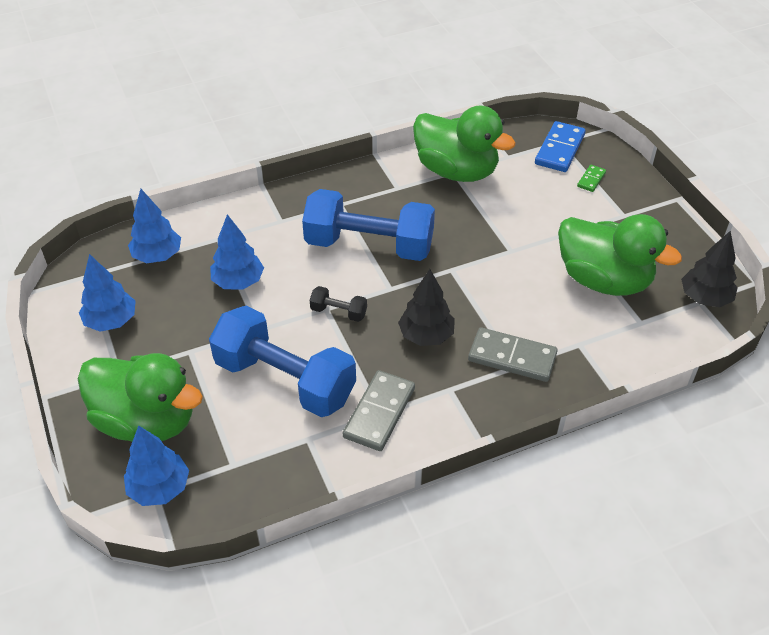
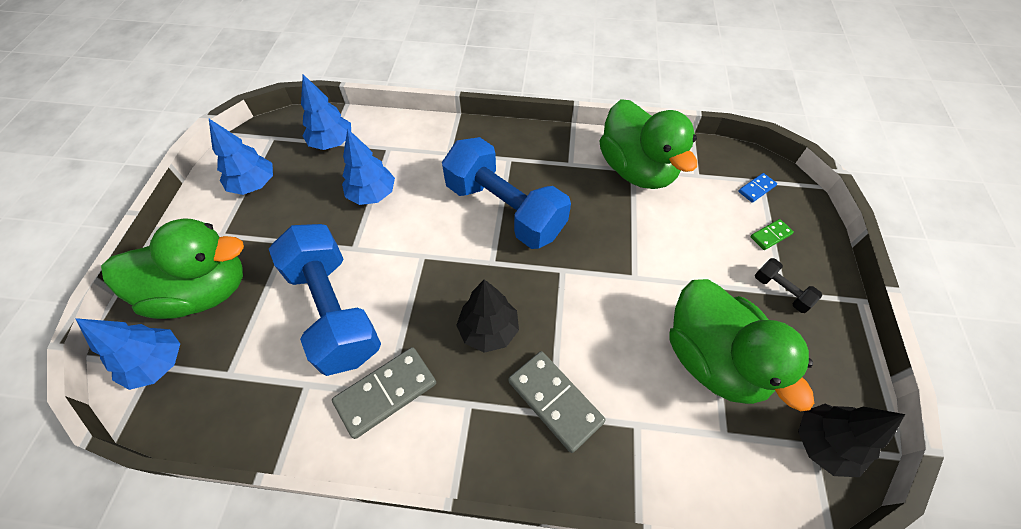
camera: 30 degrees right, 10 degrees up
(147, 421) = (203, 291): green duck -> green duck turned 60 degrees counterclockwise
(338, 312) = (430, 264): black dumbbell -> black dumbbell (781, 291)
(560, 149) = (756, 189): blue domino -> blue domino, size x0.51

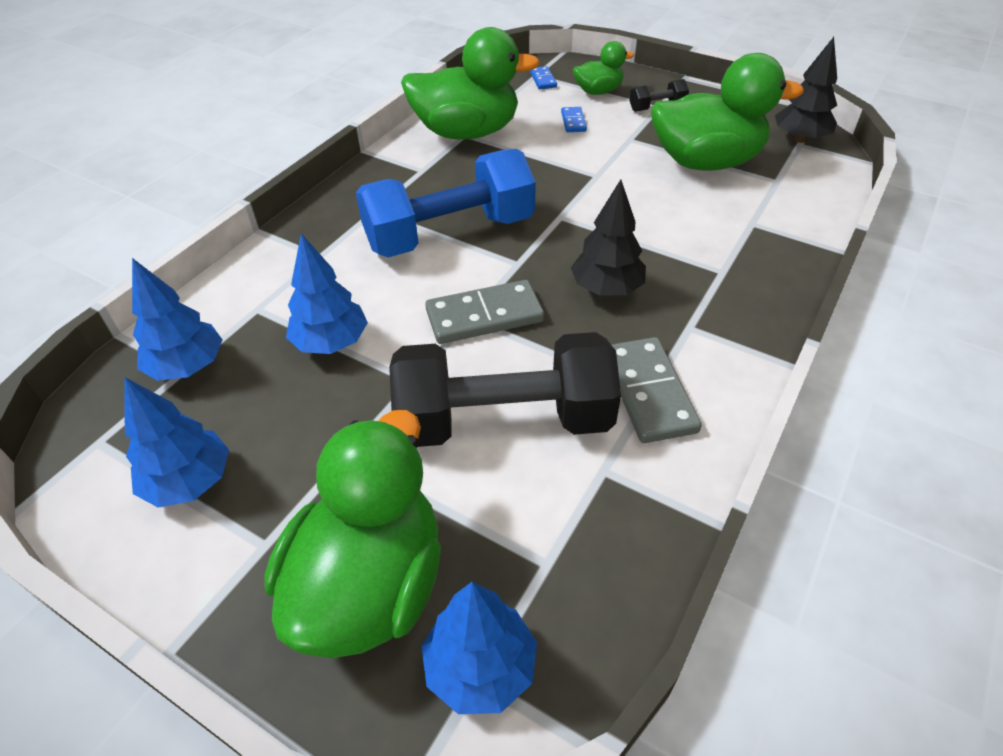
camera: 65 degrees left, 10 degrees down
(334, 311) = (504, 420): blue dumbbell -> black dumbbell
(555, 401) = (710, 265): grey domino -> grey domino (484, 316)
(705, 233) = (573, 121): none -> blue domino
(770, 235) = (598, 91): green domino -> green duck

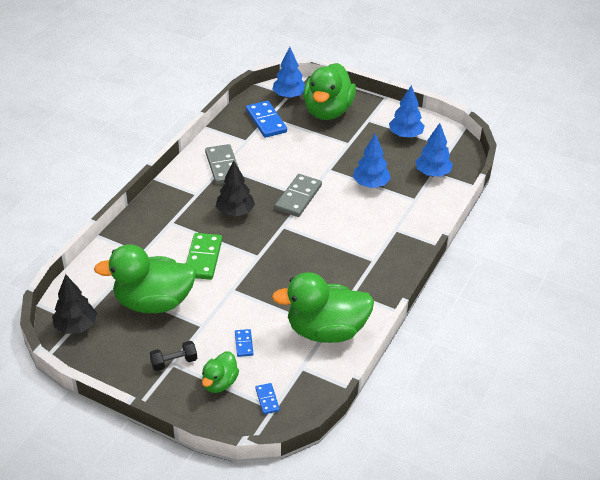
camera: 175 degrees right, 5 degrees down
(450, 233) = (324, 243): blue dumbbell -> none
(484, 316) = (298, 197): grey domino -> grey domino turned 45 degrees counterclockwise
(504, 420) = (285, 156): black dumbbell -> none
(553, 544) = (266, 121): none -> blue domino
(598, 91) = (219, 383): green duck -> green duck turned 45 degrees counterclockwise
(648, 215) = (203, 258): none -> green domino

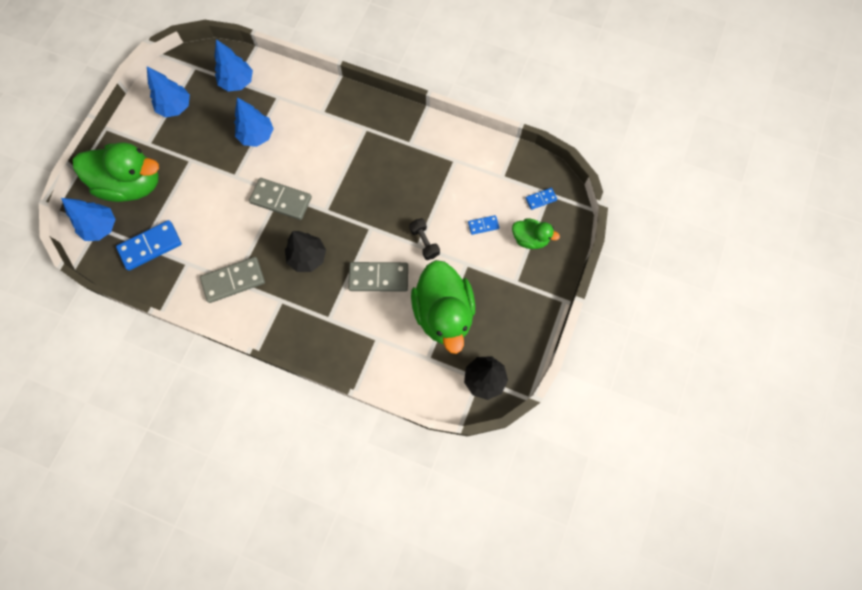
camera: 95 degrees left, 30 degrees up
(174, 362) = (513, 280): black dumbbell -> black dumbbell (424, 242)
(203, 258) = (378, 277): green domino -> grey domino
(326, 331) = (458, 161): green duck -> none

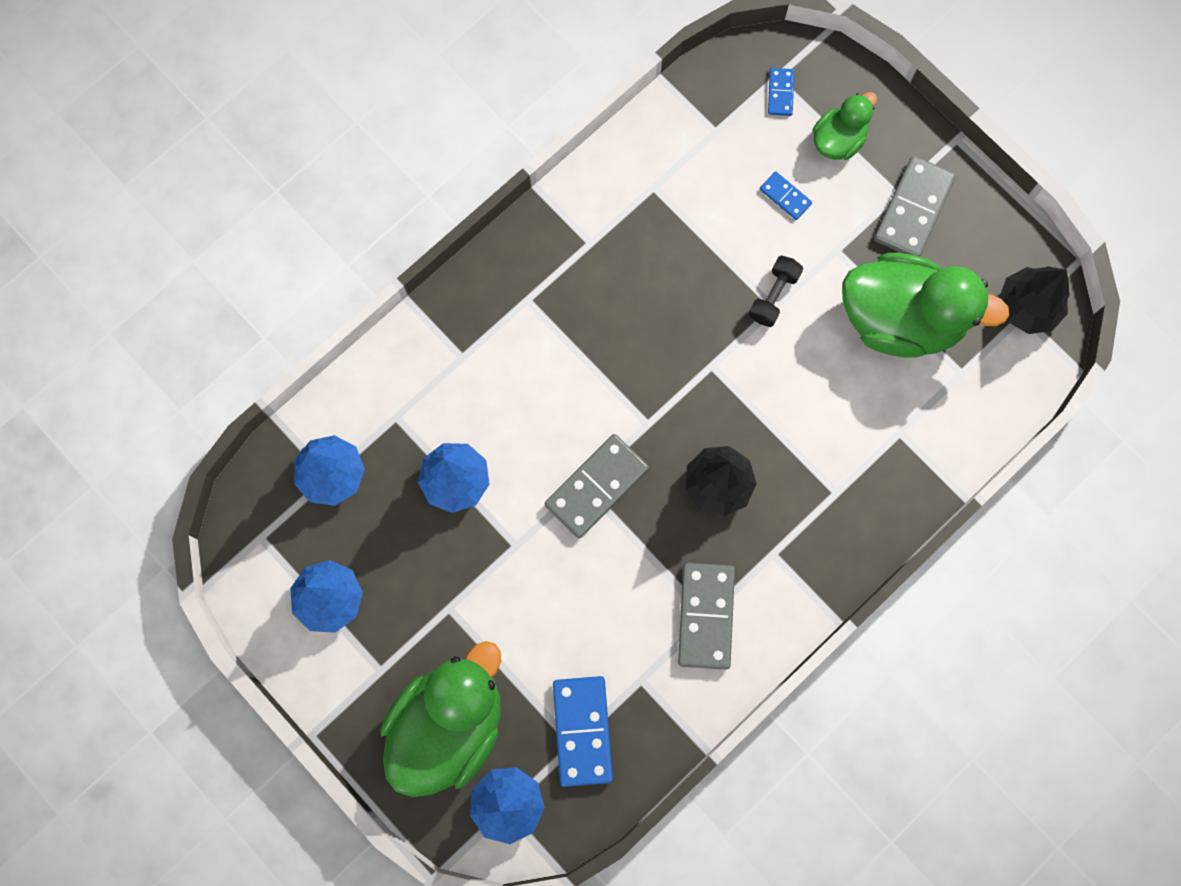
camera: 65 degrees left, 5 degrees up
(378, 277) = (801, 389): grey domino -> grey domino (913, 209)
(424, 242) = (773, 296): black dumbbell -> black dumbbell turned 60 degrees counterclockwise
(483, 225) = (785, 197): blue domino -> blue domino turned 60 degrees counterclockwise

